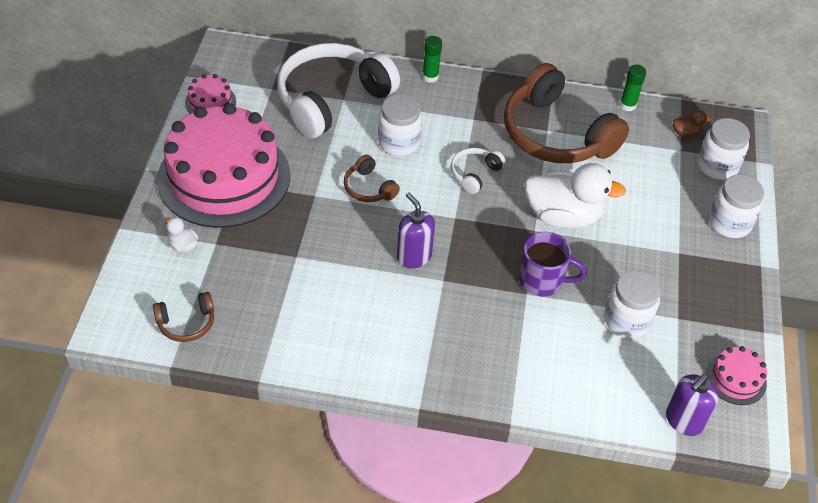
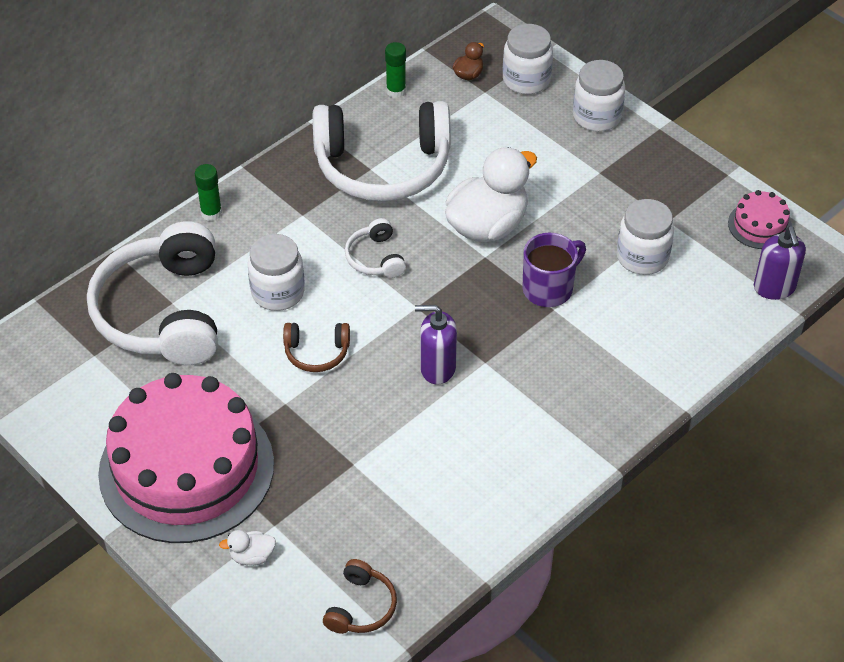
camera: 50 degrees left, 0 degrees up
(210, 102) = (60, 421): pink cake -> none
(556, 134) = (382, 166): brown headphones -> white headphones

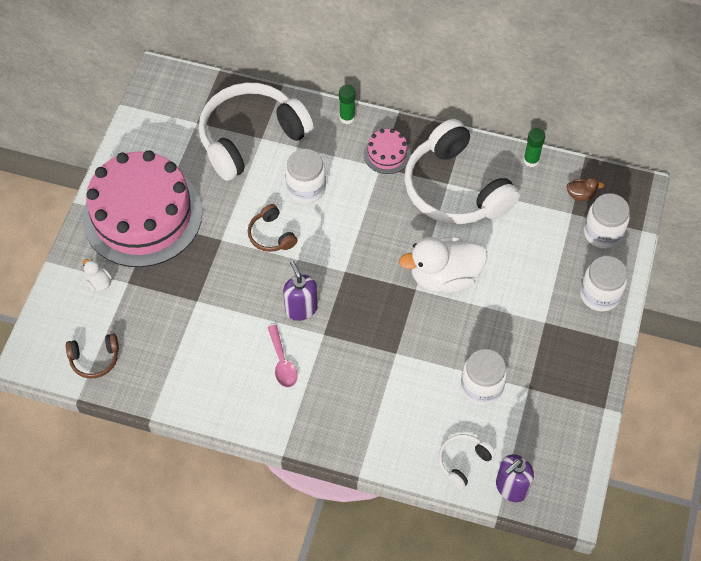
camera: 60 degrees right, 10 degrees up
(375, 258) = (371, 227): white headphones -> white headphones (463, 462)
(487, 225) = (444, 277): white duck -> white duck turned 150 degrees clockwise
(496, 416) = (282, 362): none -> pink spoon
(549, 288) = (413, 341): purple mug -> none
(759, 225) = (567, 451): pink cake -> pink cake (387, 154)

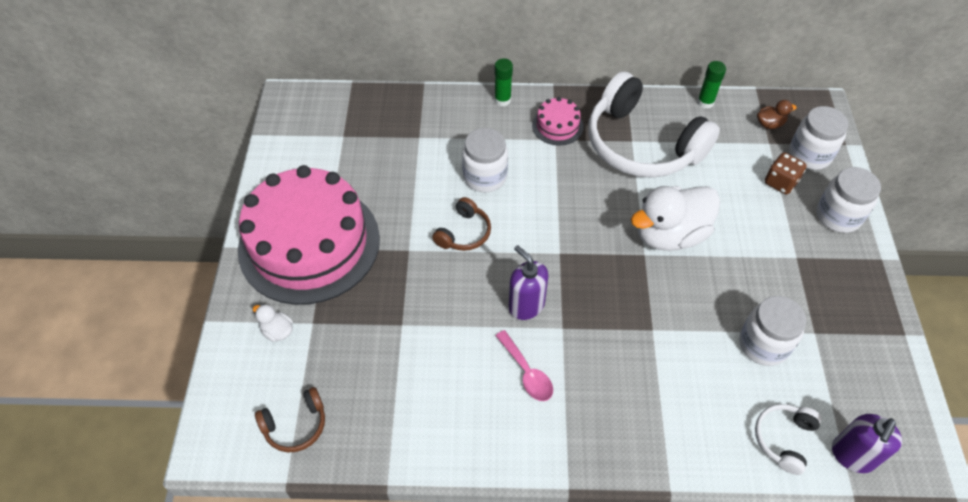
camera: 15 degrees left, 5 degrees down
(251, 138) = (407, 139): white headphones -> none
(271, 235) = (464, 233): brown headphones -> brown headphones turned 105 degrees counterclockwise
(563, 252) = (780, 182): none -> brown dice

